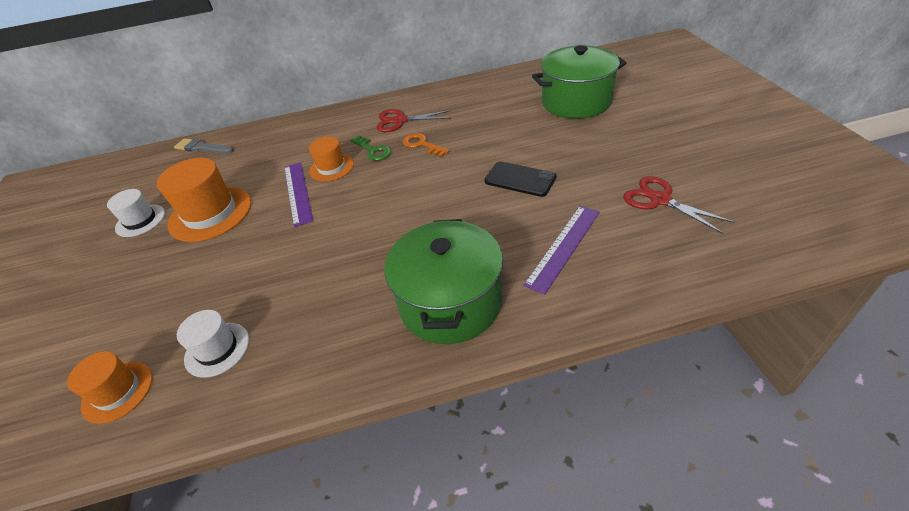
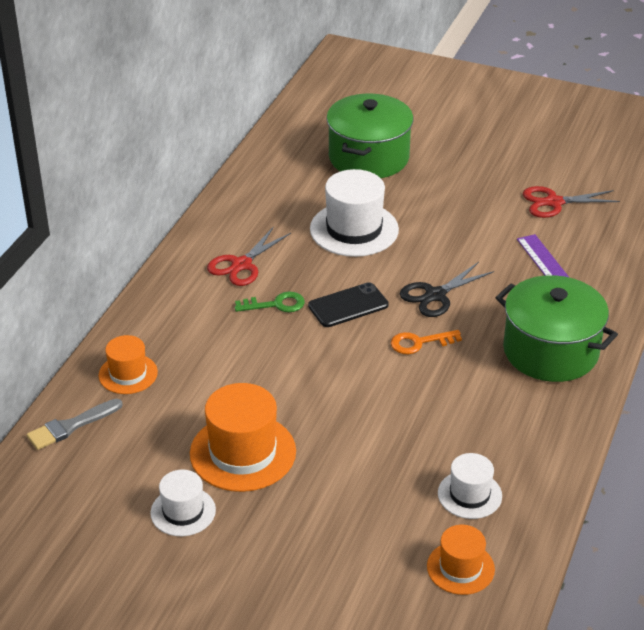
camera: 60 degrees left, 5 degrees down
(297, 192) = (286, 380): purple ruler -> none
(331, 167) = (269, 342): orange hat -> orange hat (128, 374)
(422, 145) = (311, 271): orange key -> orange key (419, 343)
(456, 205) = (435, 295): none -> black scissors
(488, 136) = (354, 229): none -> white hat
(520, 179) = (444, 247): black phone -> black phone (348, 305)

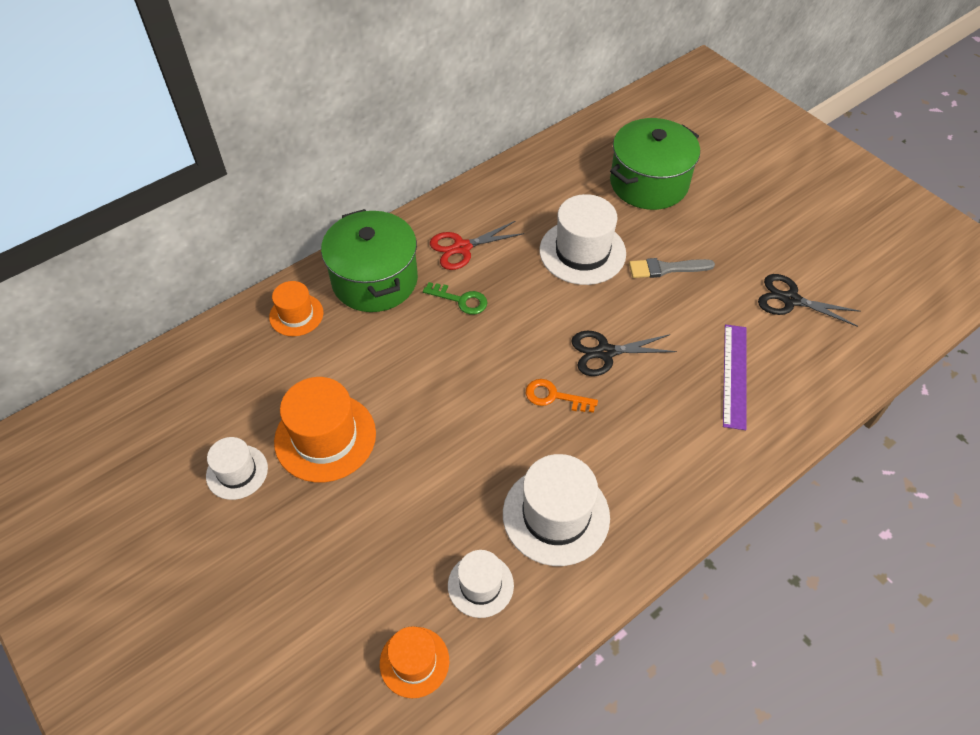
camera: 30 degrees right, 15 degrees up
(71, 426) = (218, 344): grey brush -> grey brush (666, 268)
(348, 305) = (520, 328): black phone -> none
(490, 422) = (556, 515): none -> white hat
(550, 351) = (669, 464): green pot -> green pot (374, 280)
(554, 202) = (790, 300): red scissors -> black scissors

